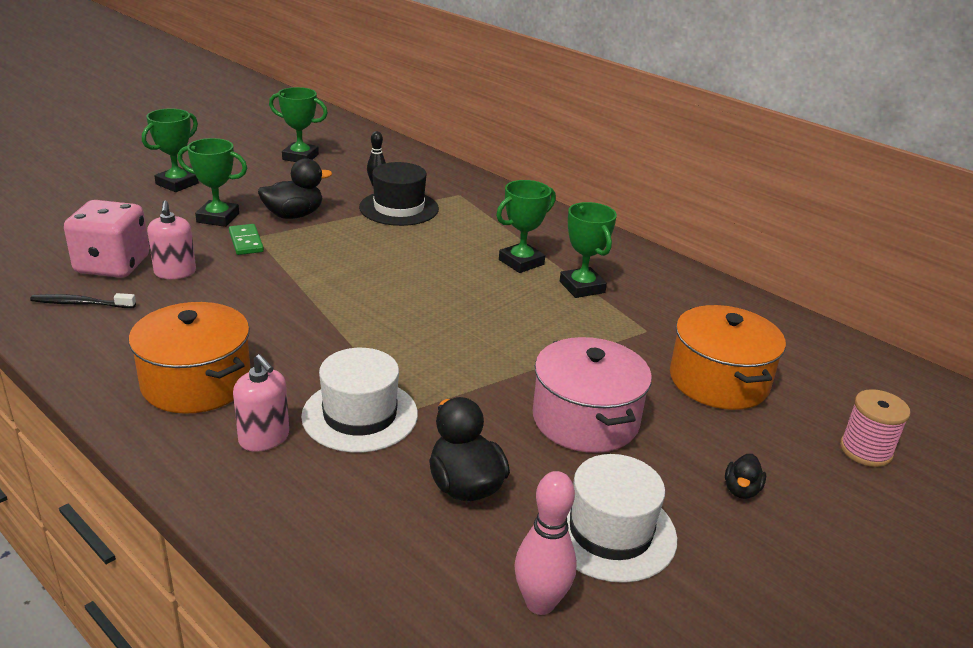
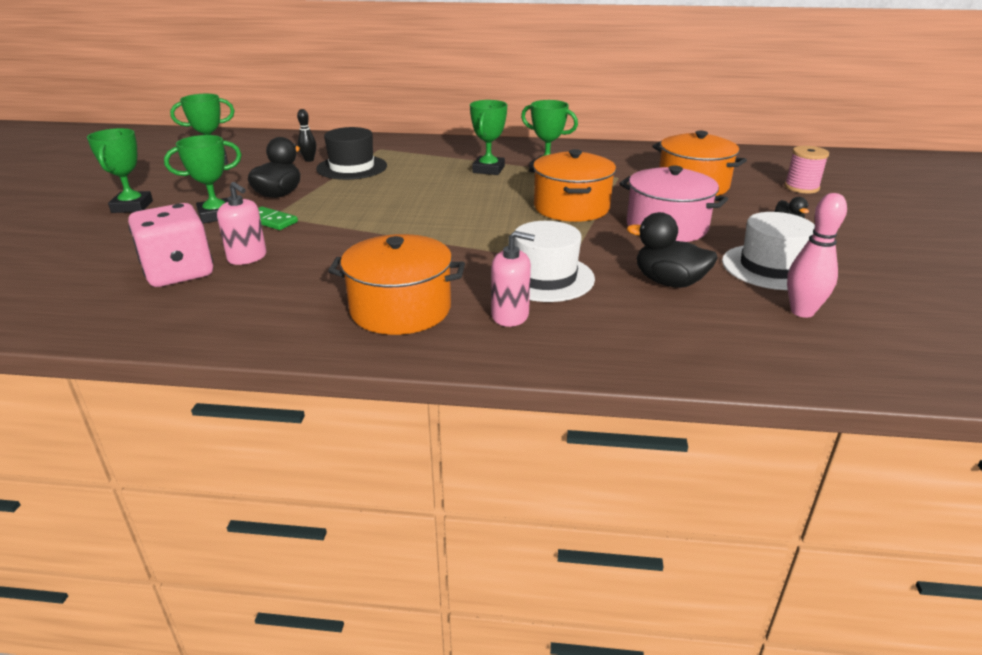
camera: 35 degrees left, 0 degrees up
(81, 304) = (201, 305): black toothbrush -> none
(525, 347) = (571, 207): none -> orange pot

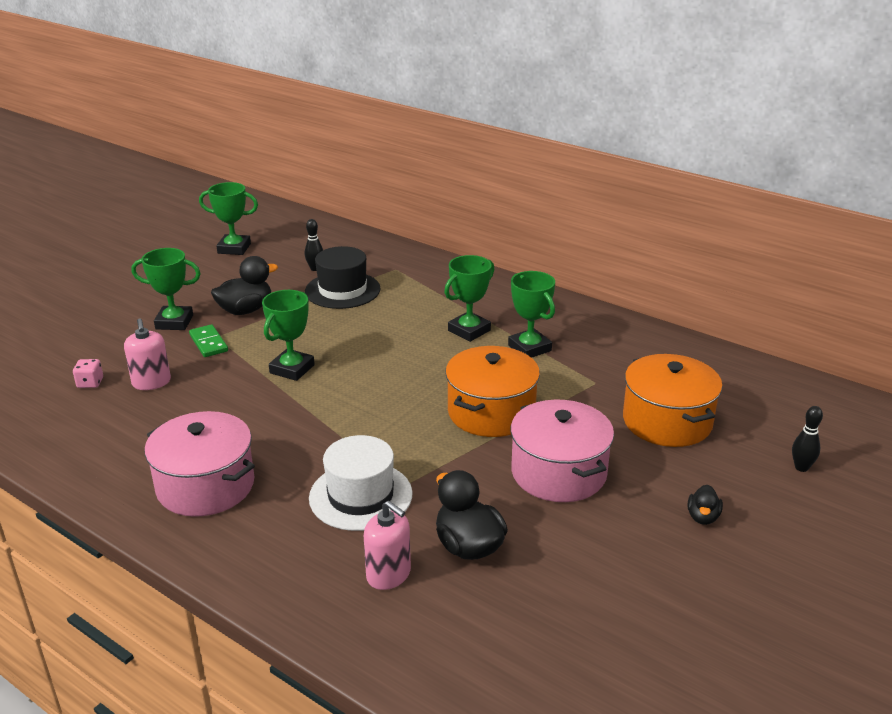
camera: 30 degrees right, 0 degrees up
(132, 207) = (124, 291): green trophy -> green trophy (292, 369)
(179, 273) = (90, 383): pink dice -> pink dice, size x0.41
(400, 309) = (206, 486): orange pot -> pink pot
(510, 315) = (282, 528): pink soap dispenser -> pink soap dispenser (388, 574)
(771, 267) = (600, 568): white hat -> none
(801, 187) = (801, 467): pink spool -> black bowling pin
(802, 312) = (554, 636): pink bowling pin -> none

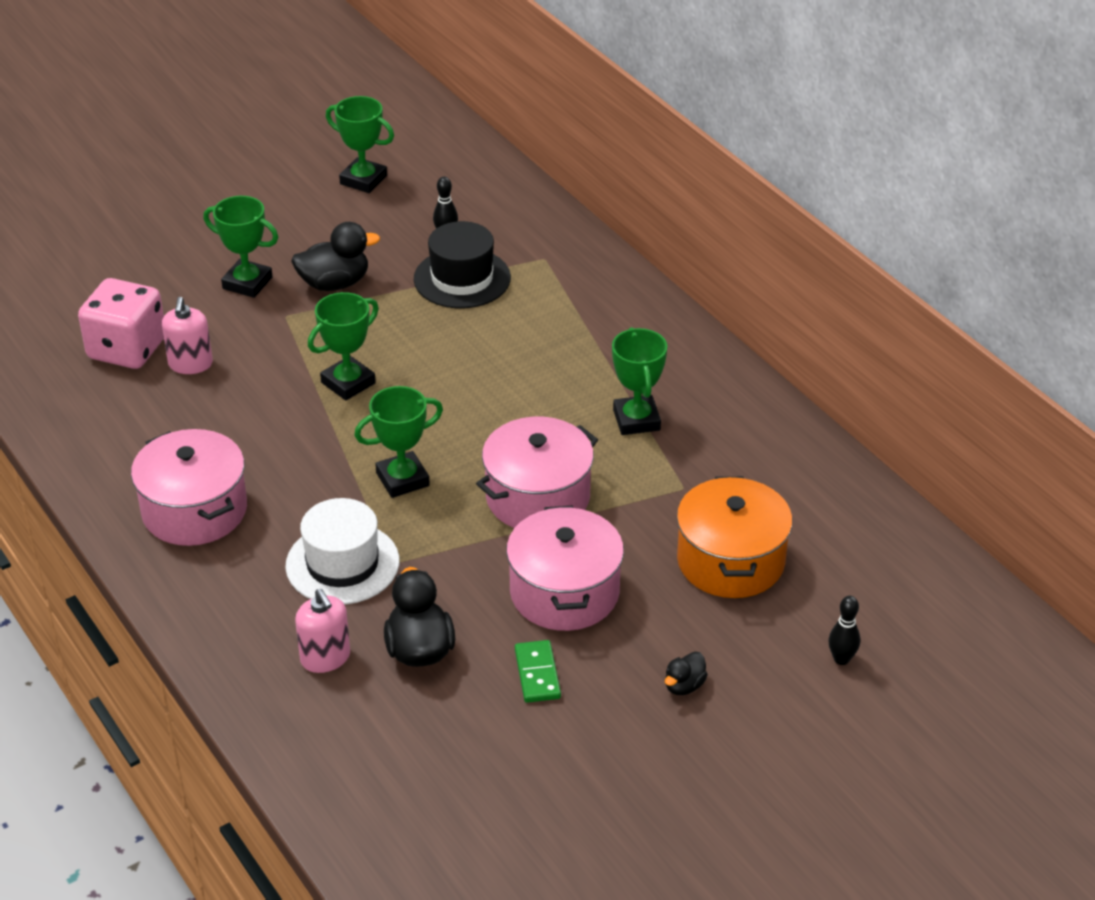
camera: 20 degrees right, 10 degrees up
(90, 383) = (127, 349): pink dice -> pink dice, size x2.47
(208, 343) = (273, 323): green domino -> green domino (537, 674)
(469, 330) = (580, 376): green trophy -> green trophy (402, 479)
(491, 412) = (538, 497): orange pot -> pink pot

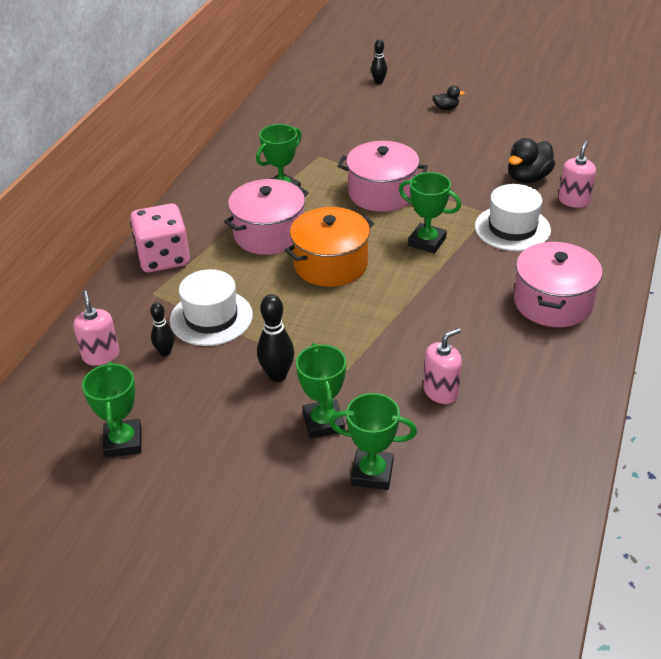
camera: 125 degrees left, 0 degrees up
(127, 349) = (465, 437): pink dice -> pink dice (163, 258)
(334, 283) = (277, 375): black duck -> black bowling pin
(348, 383) = (373, 307): green trophy -> green trophy (372, 473)
(462, 278) = (211, 318): black hat -> white hat
(486, 202) = (101, 355): none -> pink soap dispenser
(537, 674) = (493, 143): green domino -> none
(564, 592) = (435, 157): pink pot -> pink pot (269, 234)
(731, 561) = (354, 125): orange pot -> orange pot (330, 264)

